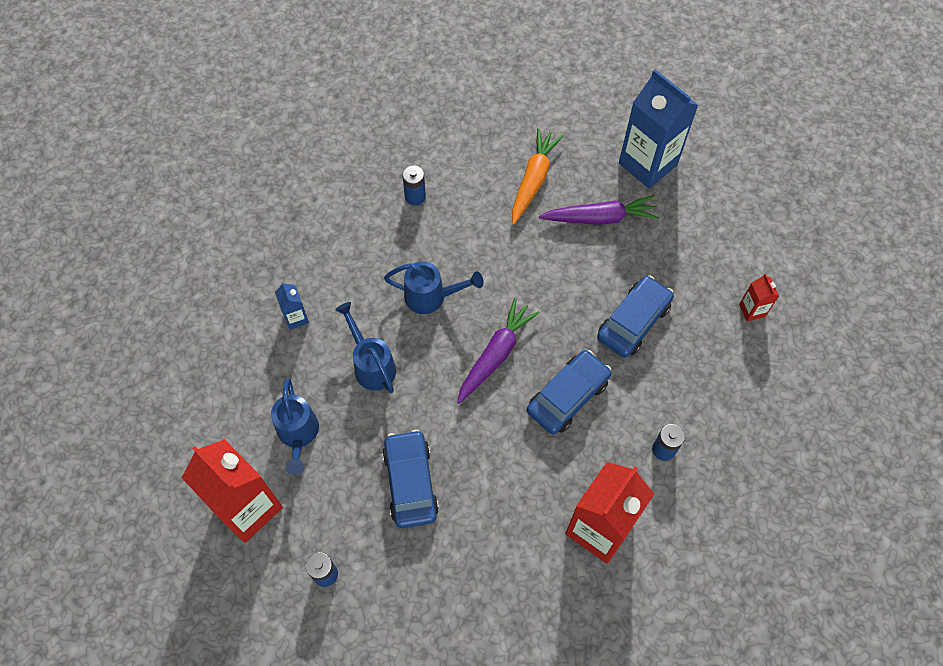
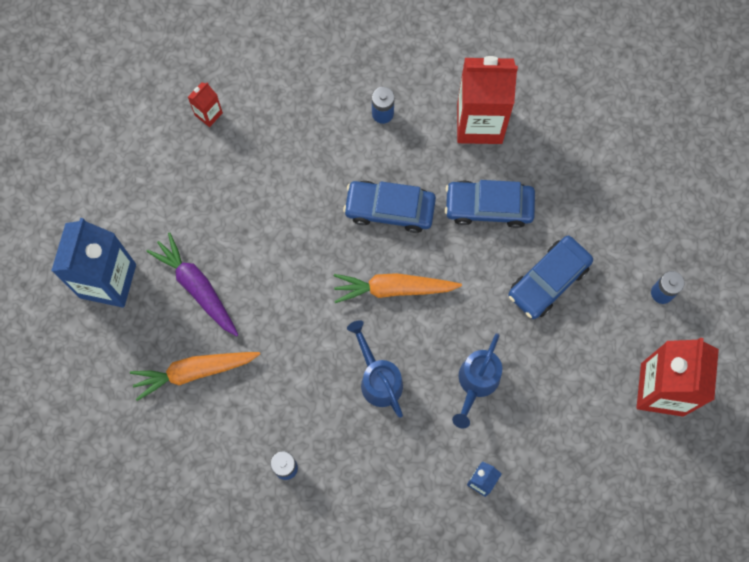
camera: 125 degrees left, 10 degrees up
(298, 434) = (577, 397): blue watering can -> none
(496, 354) = (393, 289): purple carrot -> orange carrot
(633, 322) = (284, 199): blue car -> blue car (489, 207)

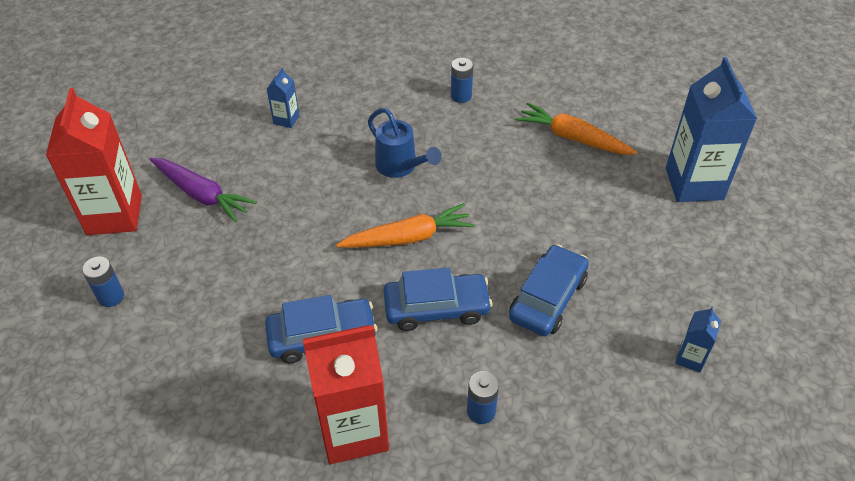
camera: 165 degrees right, 25 degrees down
(194, 372) = (573, 138): orange carrot -> orange carrot turned 120 degrees counterclockwise
(197, 287) = (606, 197): purple carrot -> purple carrot (202, 195)
(208, 114) = (690, 358): red carton -> blue carton
(476, 383) = (304, 182): blue watering can -> none
(548, 280) = (242, 280): blue car -> blue car (548, 298)

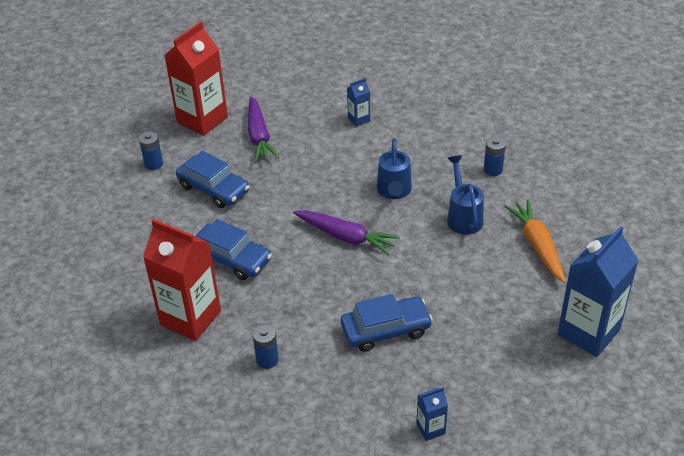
camera: 45 degrees right, 5 degrees down
(408, 237) = (346, 237): orange carrot -> purple carrot
(436, 308) = (312, 288): blue car -> blue car (213, 189)
(487, 151) = (463, 217): none -> blue watering can

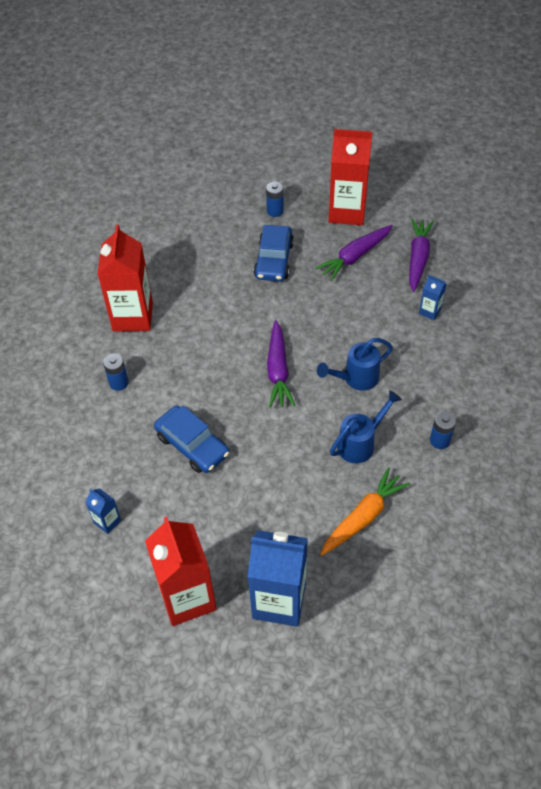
camera: 60 degrees right, 10 degrees up
(232, 258) = (206, 310): blue car -> none
(296, 101) = (418, 258): none -> purple carrot
(551, 396) = (187, 597): none -> red carton

